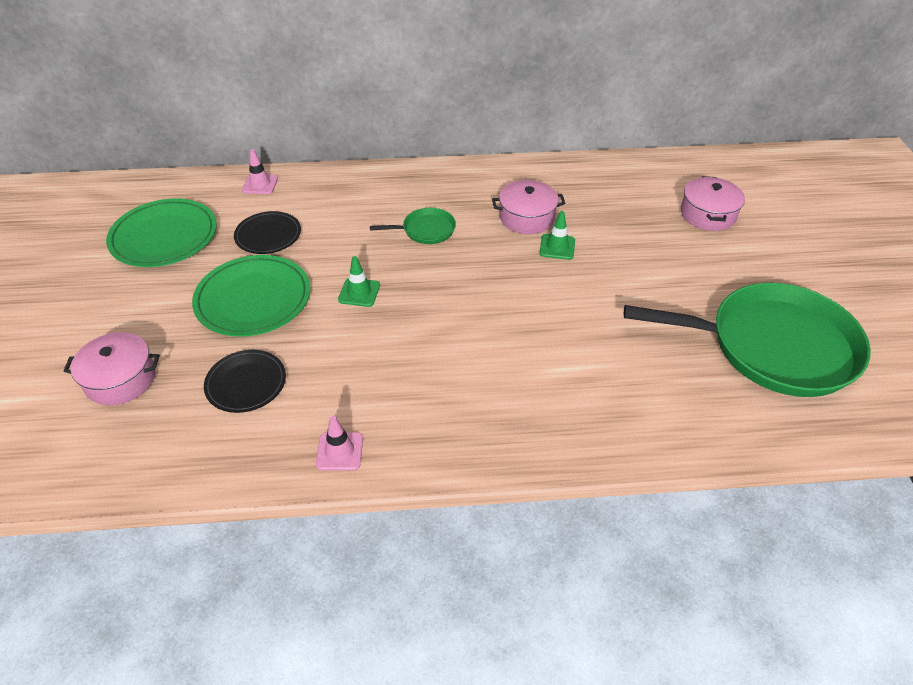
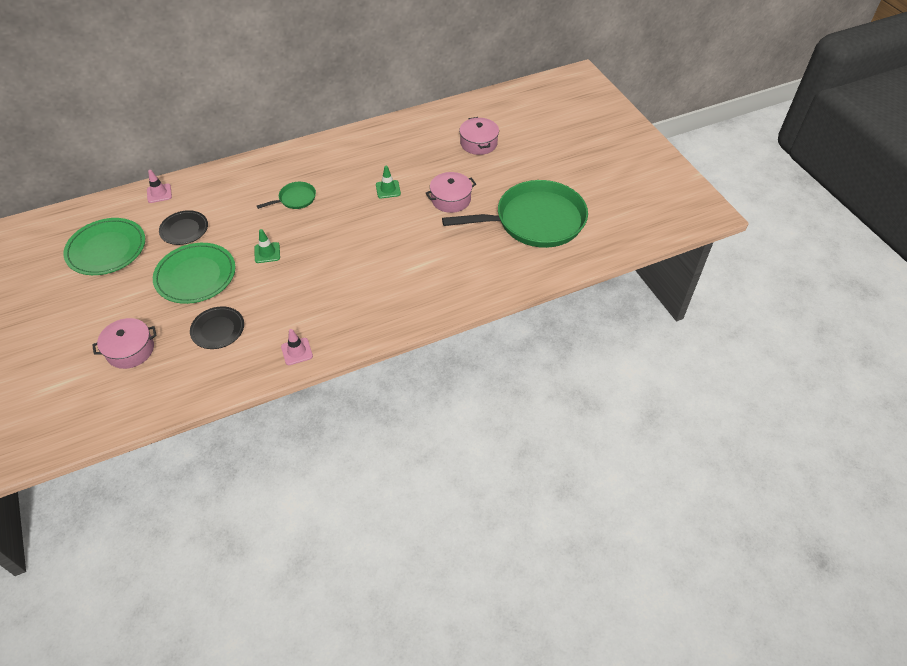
camera: 20 degrees left, 5 degrees up
(527, 217) = (361, 173): pink pot -> pink pot (451, 199)

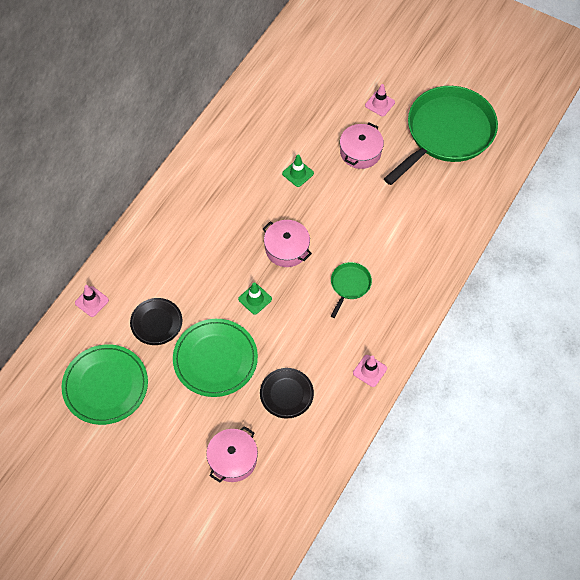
camera: 35 degrees left, 10 degrees up
(295, 199) = (225, 231): green pan -> green pan (349, 285)
(478, 143) = (332, 79): pink pot -> pink pot (286, 249)
(499, 176) = (380, 104): none -> pink traffic cone

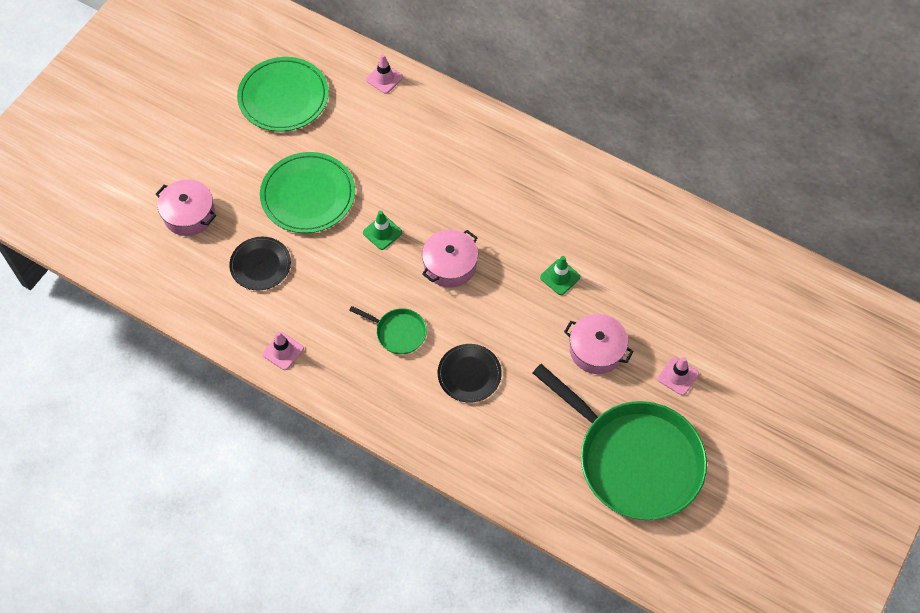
camera: 90 degrees right, 0 degrees up
(156, 322) = (356, 138): black plate -> black plate (469, 374)

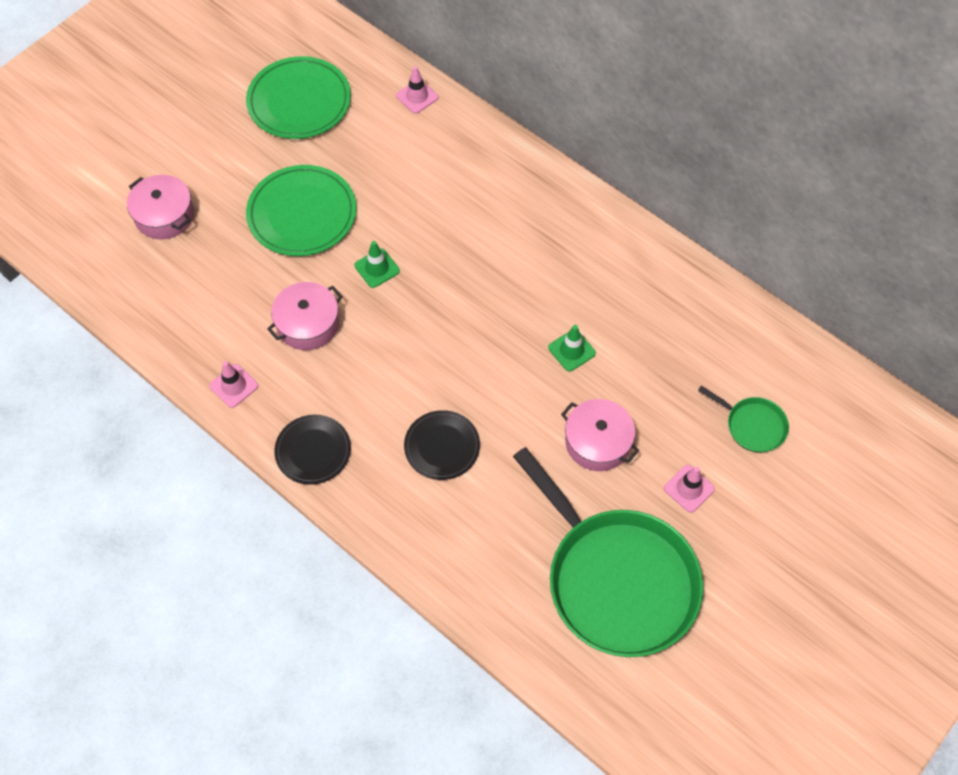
camera: 10 degrees right, 0 degrees up
(260, 265) = (231, 284): black plate -> black plate (313, 451)
(398, 332) = (370, 385): green pan -> green pan (753, 425)
(450, 265) = (446, 317): pink pot -> pink pot (308, 324)

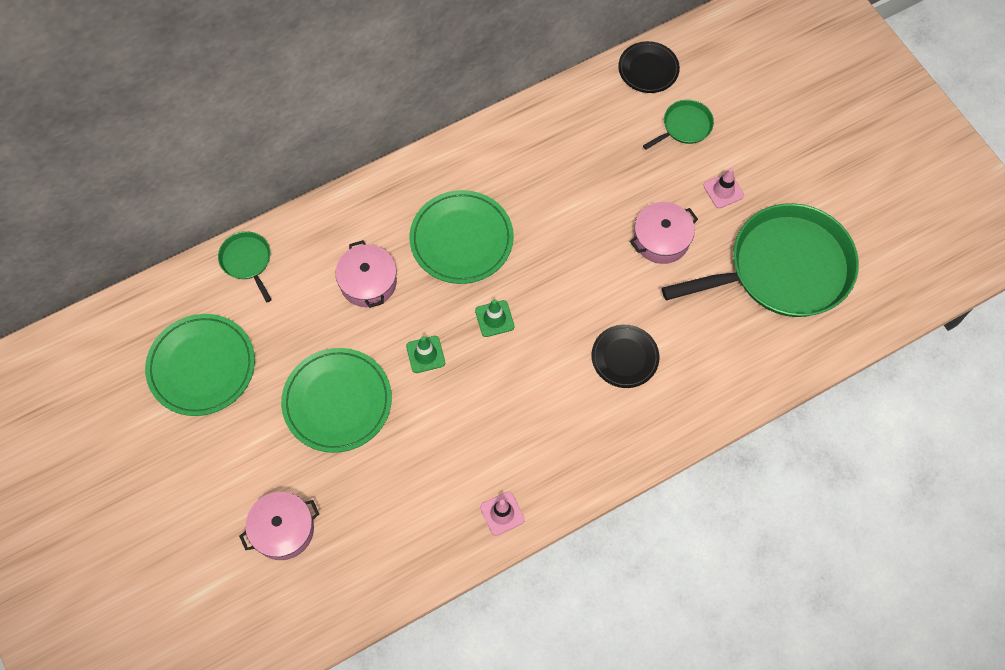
camera: 70 degrees left, 5 degrees up
(308, 324) = (461, 431): pink pot -> pink pot (368, 282)
(313, 451) = (593, 463): black plate -> black plate (648, 69)
(417, 96) = (247, 261): pink traffic cone -> green pan
(515, 258) = (461, 239): none -> green plate
(571, 350) = (570, 228): green traffic cone -> green traffic cone (494, 318)

